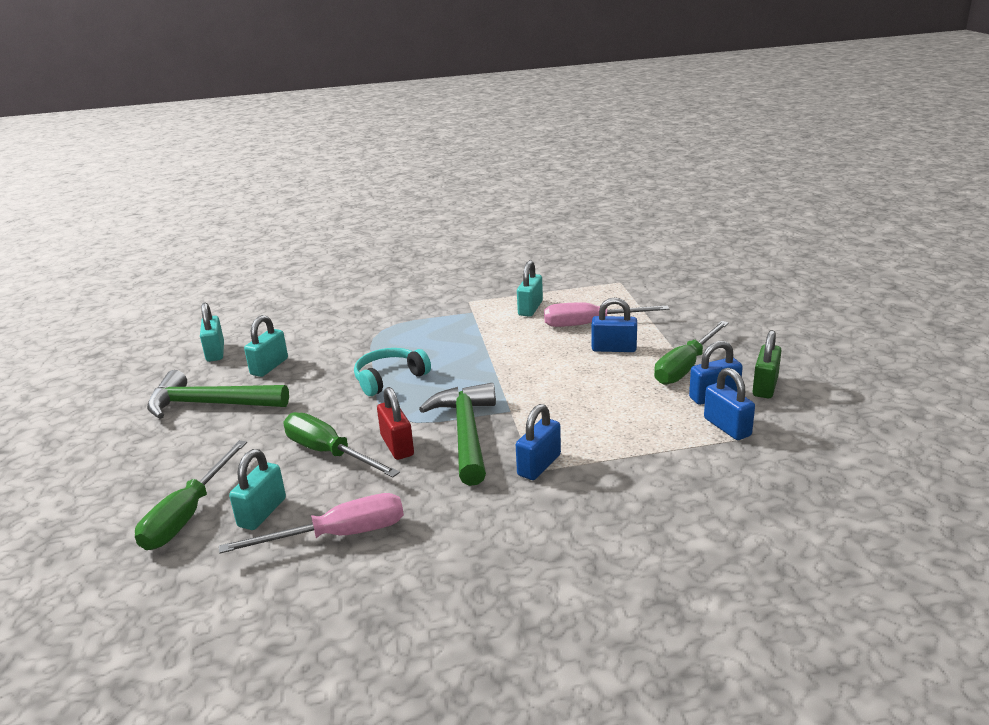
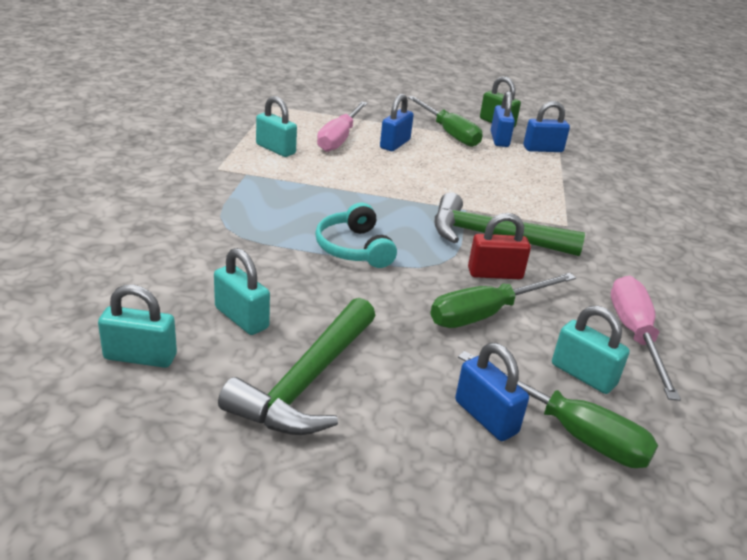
camera: 75 degrees left, 5 degrees up
(539, 465) = (560, 221): blue padlock -> blue padlock (485, 417)

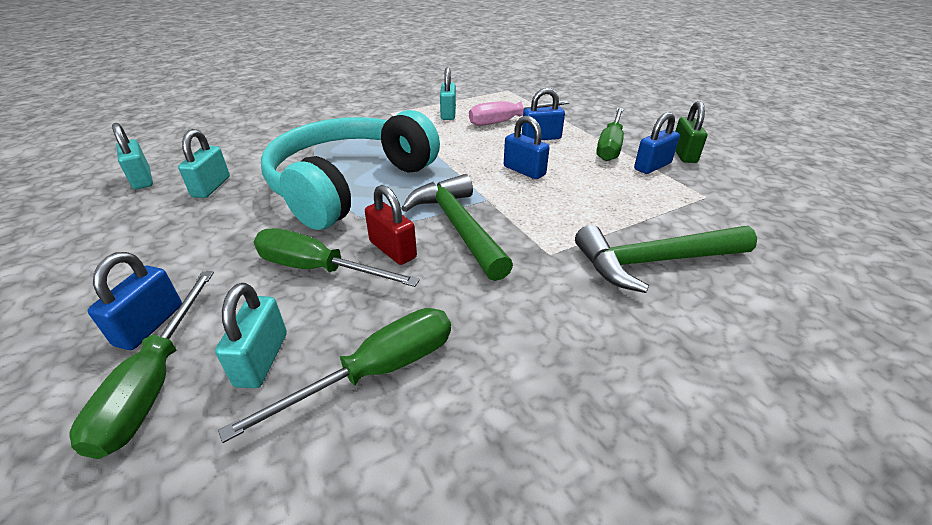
camera: 55 degrees right, 5 degrees up
(307, 381) = (150, 234): green hammer -> green hammer (654, 261)
(354, 248) = (349, 184): turquoise headphones -> turquoise headphones, size x2.22
(542, 149) = (684, 189): blue padlock -> blue padlock (524, 171)
(635, 335) = (377, 371): pink screwdriver -> green screwdriver

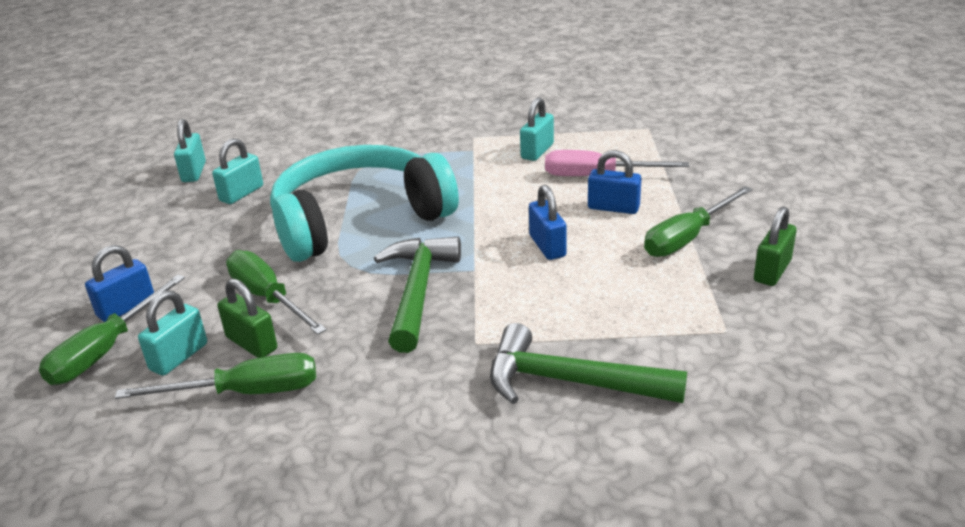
camera: 30 degrees right, 5 degrees down
(338, 318) = (252, 343): none -> green padlock
(393, 249) = (340, 297): red padlock -> none
(652, 166) = (708, 277): blue padlock -> none

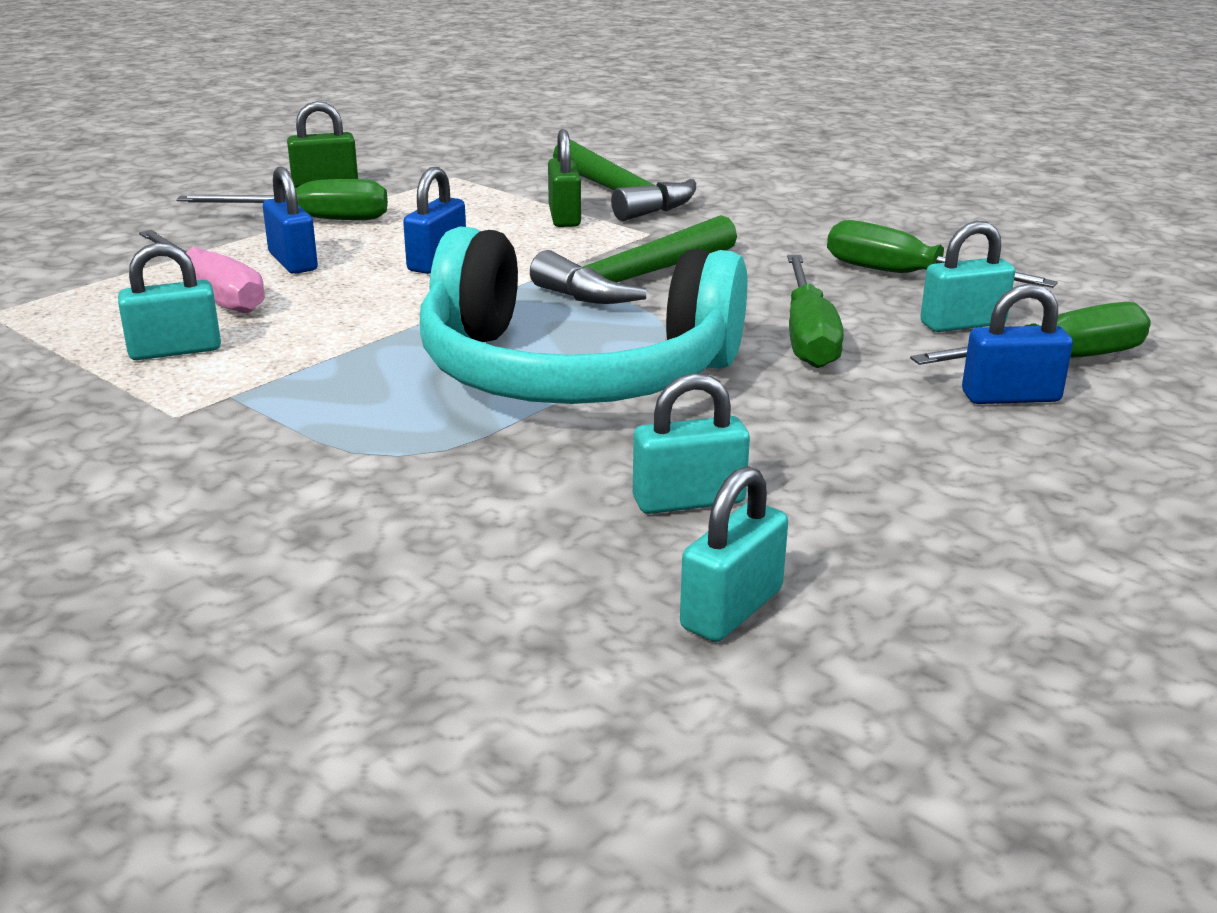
camera: 140 degrees left, 5 degrees down
(252, 343) = (868, 306): green padlock -> green padlock (564, 217)

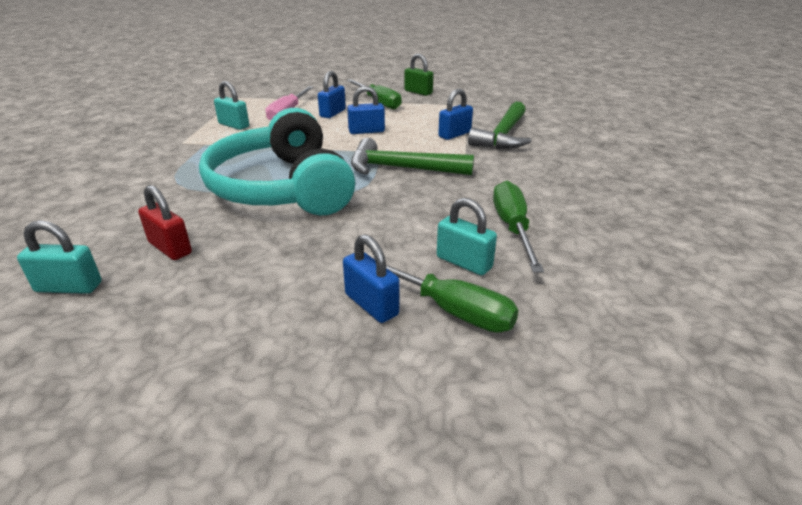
camera: 55 degrees right, 5 degrees up
(564, 217) = (454, 134): green padlock -> blue padlock
(688, 500) = (170, 248): turquoise padlock -> red padlock
(807, 336) = (386, 224): green screwdriver -> none

